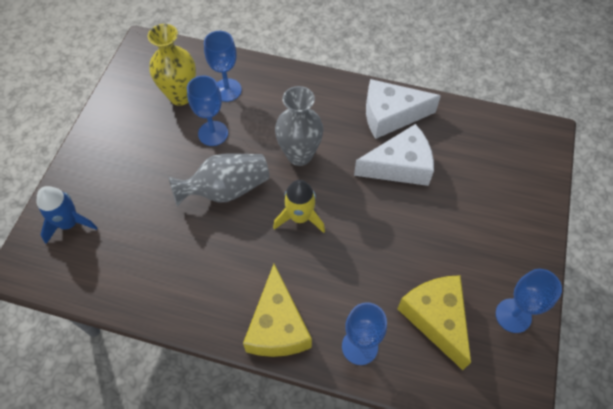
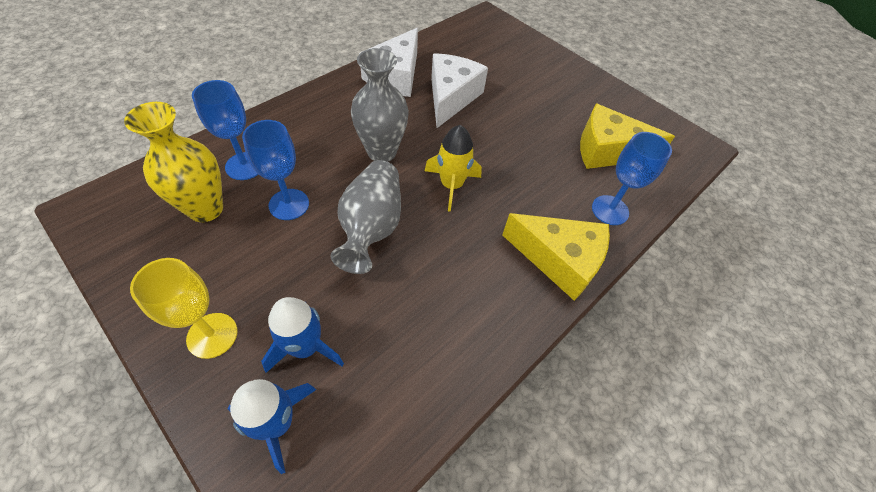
camera: 65 degrees left, 5 degrees down
(102, 159) = (212, 335): none -> yellow goblet
(119, 208) = (305, 347): none -> blue rocket
(513, 315) = (626, 110): blue goblet -> none

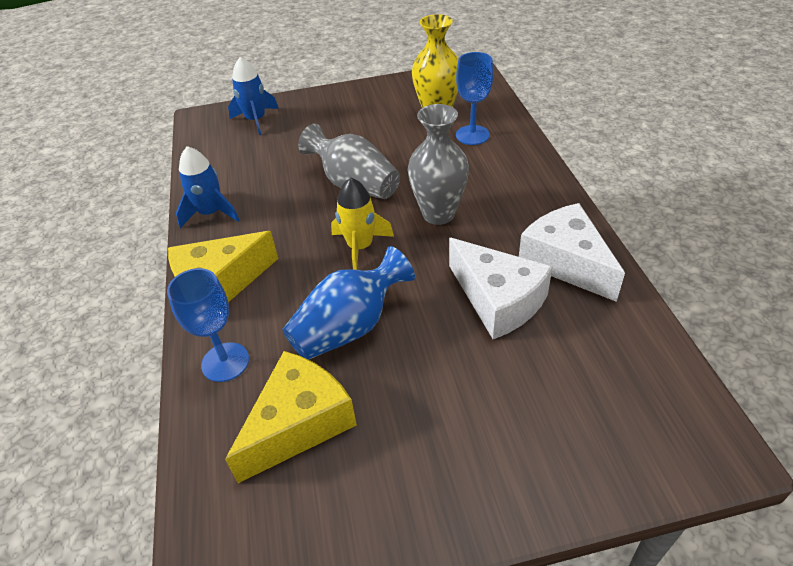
camera: 130 degrees right, 10 degrees down
(212, 335) = (330, 106): yellow goblet -> none
(289, 204) = (412, 149): blue goblet -> none
(305, 347) = (288, 136): blue rocket -> blue rocket (211, 213)
(528, 158) = (349, 327): none -> blue vase

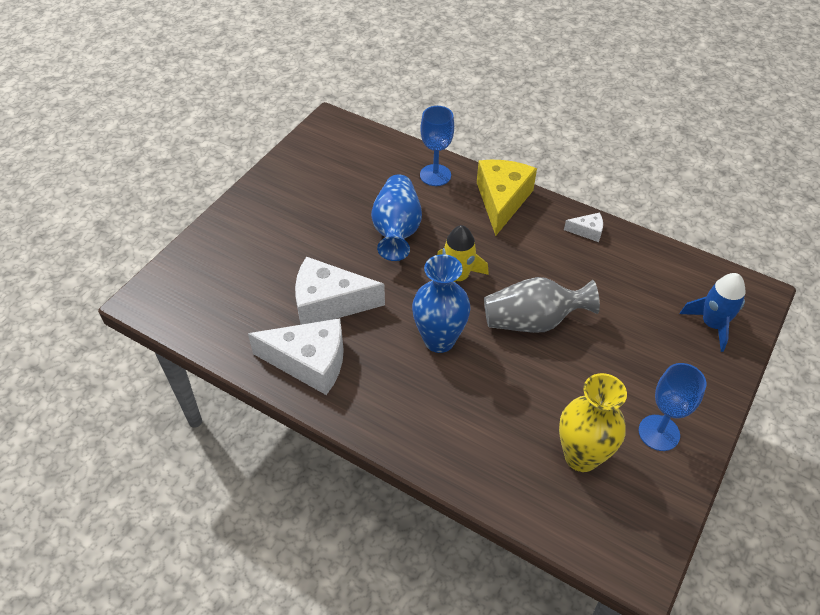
camera: 130 degrees right, 5 degrees up
(211, 213) = (587, 231): blue rocket -> white cheese
(299, 423) = (362, 179): yellow cheese -> none
(438, 214) = (439, 340): grey vase -> blue vase
(472, 135) = (514, 450): blue goblet -> blue goblet (659, 433)

